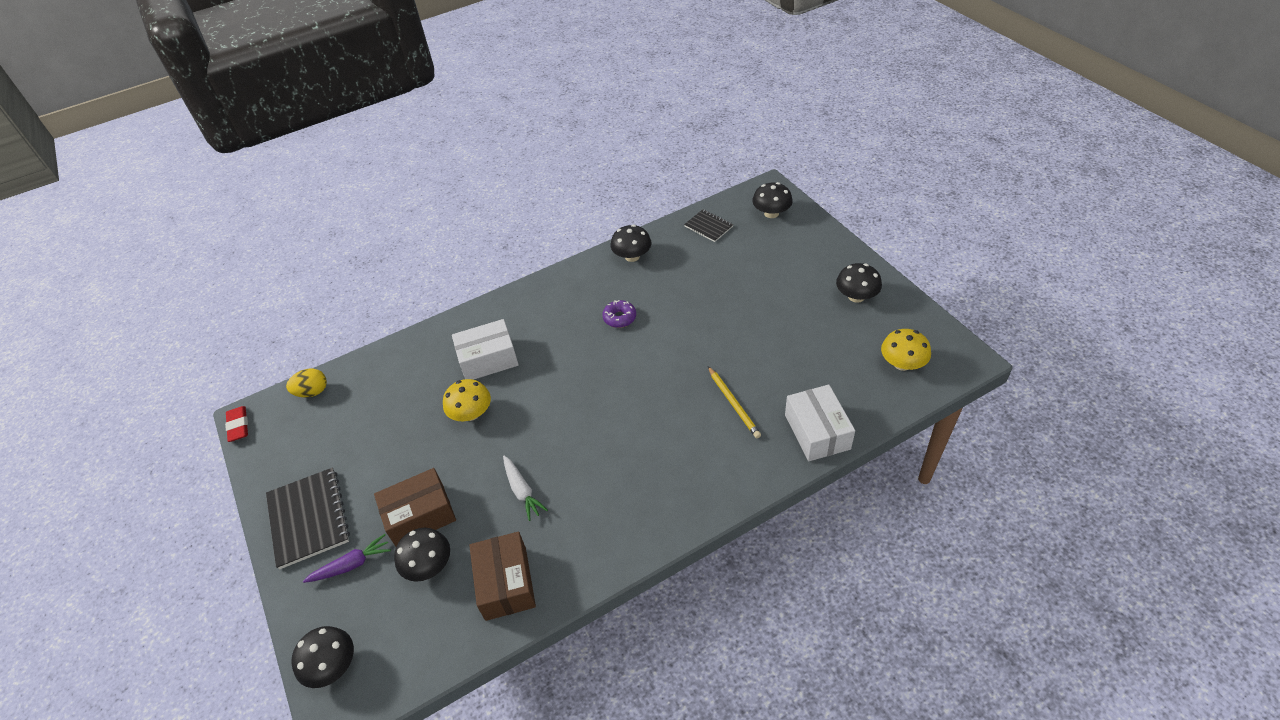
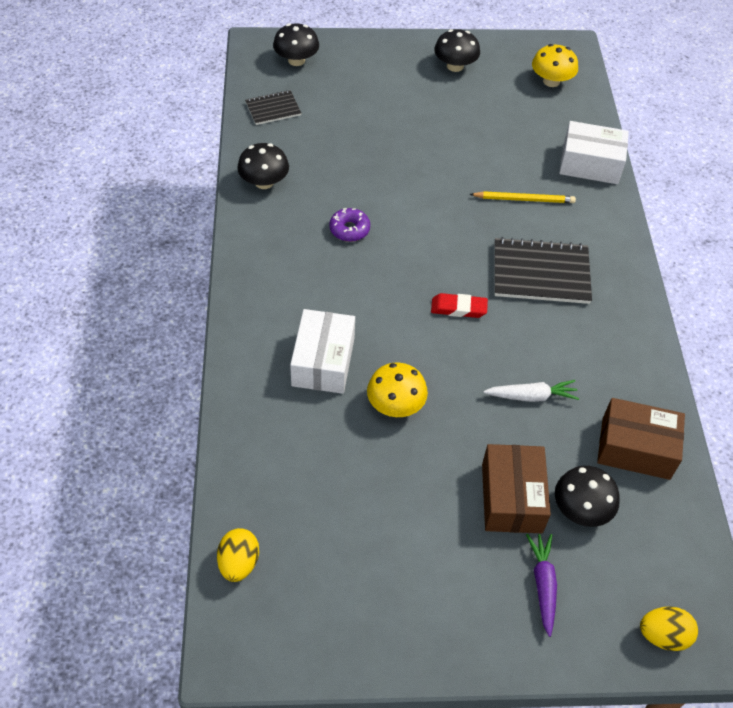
camera: 70 degrees left, 5 degrees up
(238, 426) = (237, 672): red eraser -> red eraser (458, 308)
(308, 518) = (451, 615): black notebook -> black notebook (541, 273)
(332, 665) = (663, 636): black mushroom -> yellow egg

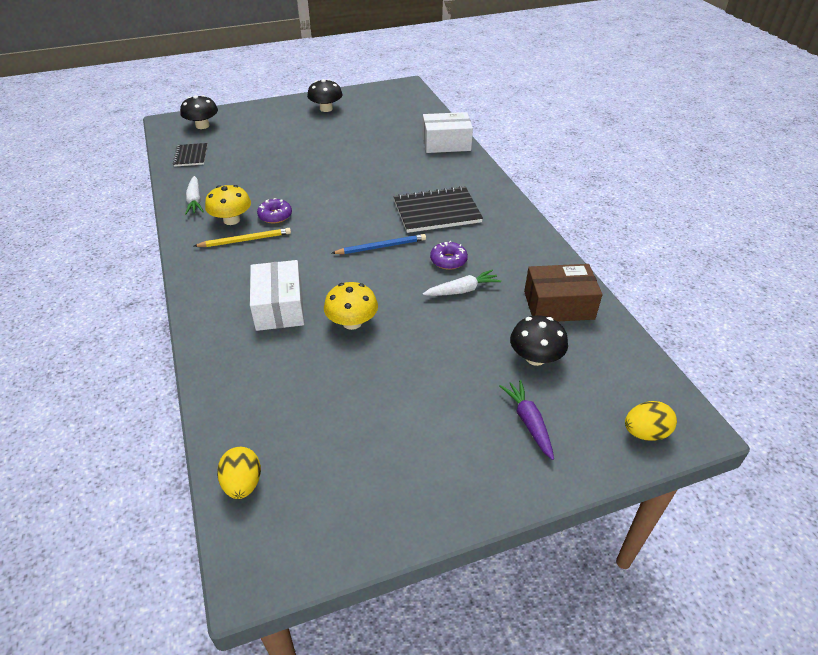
camera: 15 degrees left, 10 degrees down
(264, 182) = (195, 200): black mushroom -> white carrot
(273, 109) = (191, 156): black notebook -> black notebook turned 60 degrees counterclockwise
(458, 308) = (381, 247): red eraser -> blue pencil
(511, 498) = (475, 364): brown box -> none
(524, 199) = (406, 172): yellow pencil -> yellow pencil (245, 240)
(530, 349) = (448, 260): none -> purple donut
(551, 81) = (399, 105): yellow mushroom -> yellow mushroom (231, 220)

